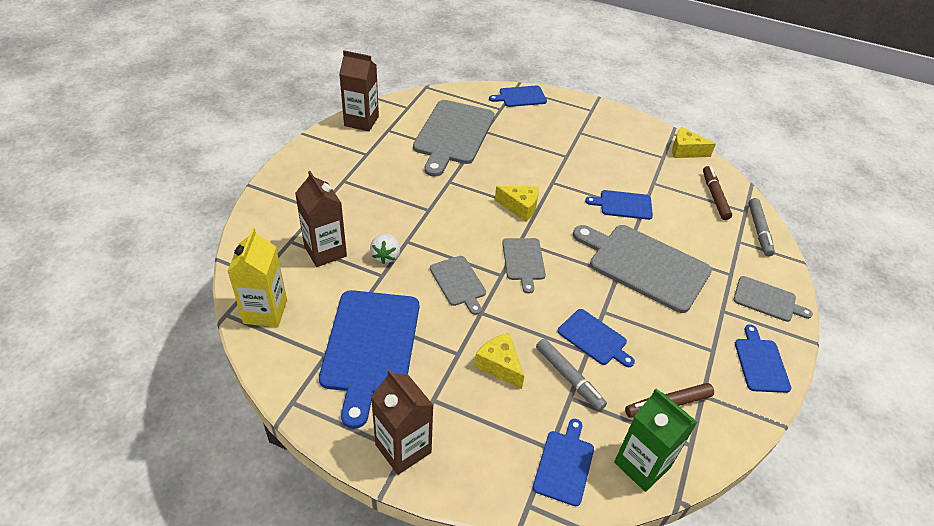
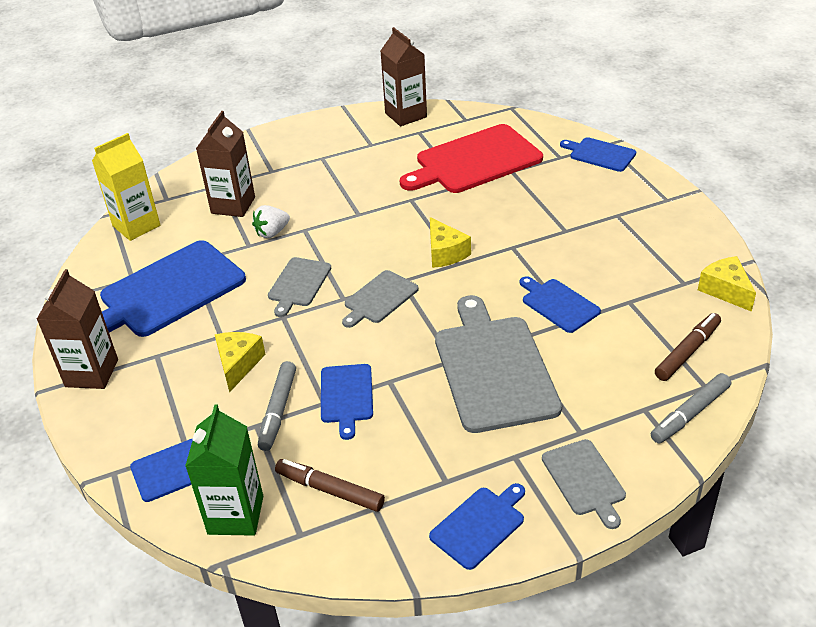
camera: 50 degrees right, 5 degrees down
(453, 134) = (474, 161): grey cutting board -> red cutting board

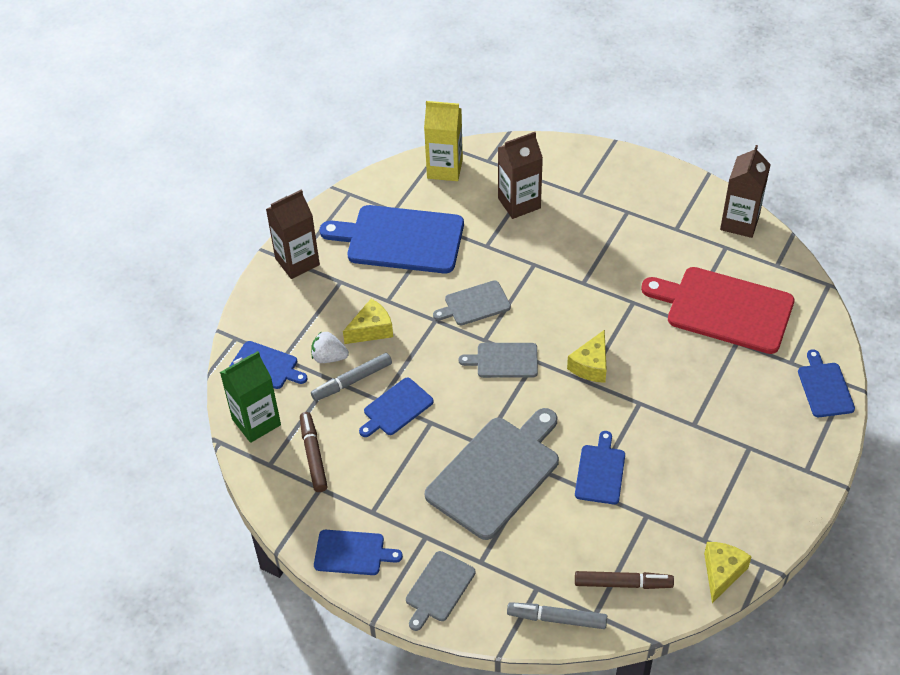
camera: 50 degrees right, 10 degrees up
(272, 232) = (512, 248): white strawberry -> white strawberry (329, 357)

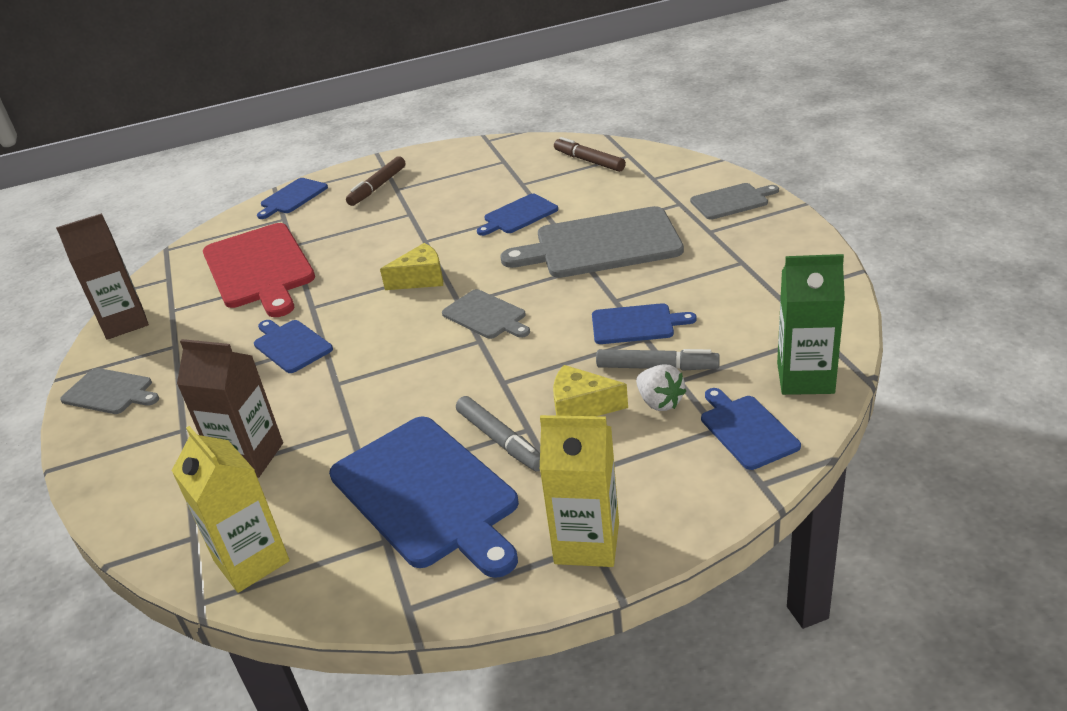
camera: 135 degrees left, 15 degrees down
(297, 262) = (587, 543): brown carton -> yellow carton
(313, 455) = (762, 323): brown marker -> brown marker (377, 187)
(352, 553) = (787, 244): blue cutting board -> blue cutting board (291, 345)
(475, 304) = (445, 376): grey cutting board -> grey cutting board (110, 392)
(557, 619) = (658, 161): grey marker -> grey marker (500, 440)
(722, 573) = (517, 145): yellow cheese -> none

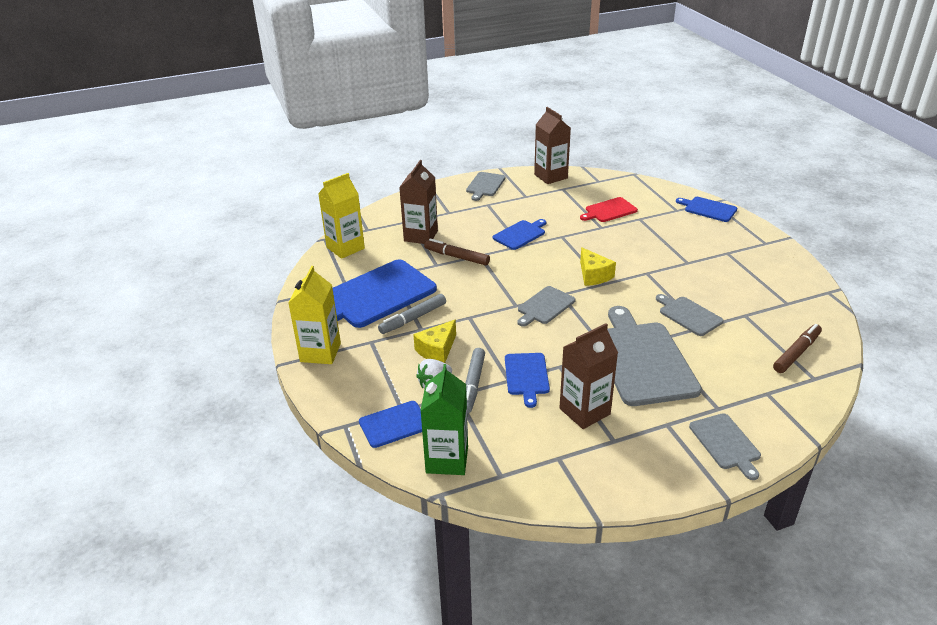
camera: 85 degrees right, 0 degrees up
(259, 268) = (609, 210): red cutting board -> red cutting board, size x0.52
(377, 187) = (729, 243): brown marker -> brown marker (456, 257)
(518, 215) = (688, 315): blue cutting board -> grey cutting board
(581, 407) = (437, 350): yellow cheese -> yellow cheese turned 150 degrees counterclockwise
(697, 281) = (584, 411): none -> brown carton

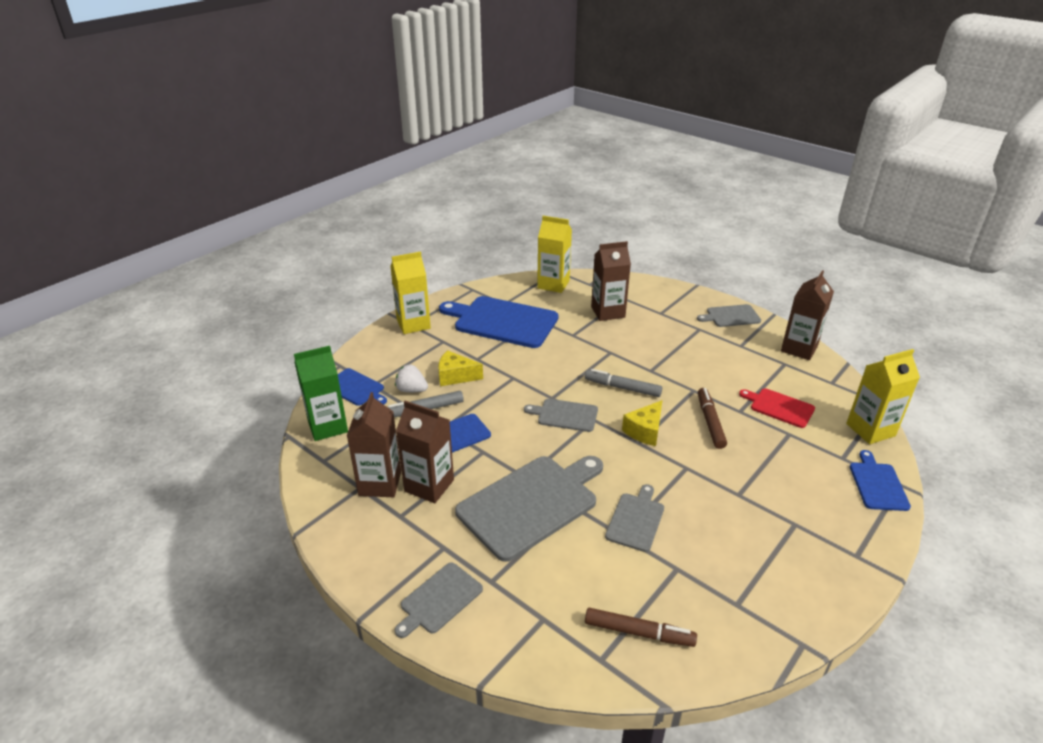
camera: 60 degrees right, 0 degrees up
(413, 318) = (487, 350): grey marker -> grey marker (622, 388)
(456, 257) = (595, 341): brown marker -> brown marker (710, 422)
(520, 234) = (669, 364): blue cutting board -> none
(562, 442) = (380, 483): none -> brown carton
(656, 189) = (870, 430): none -> yellow carton

